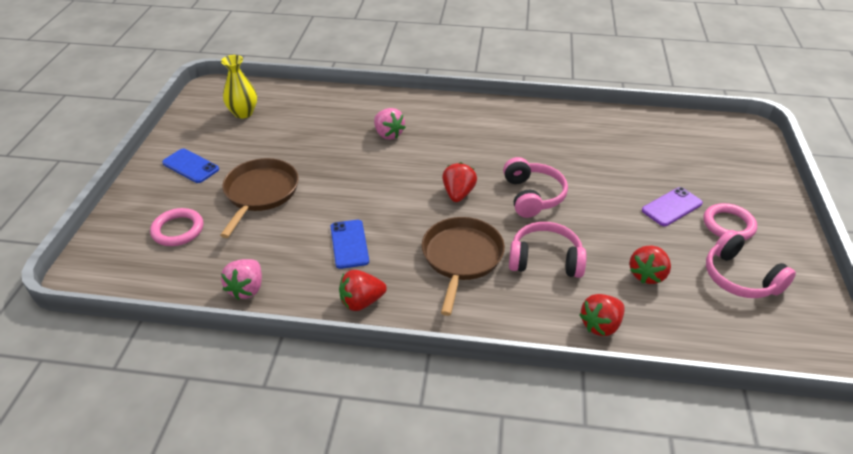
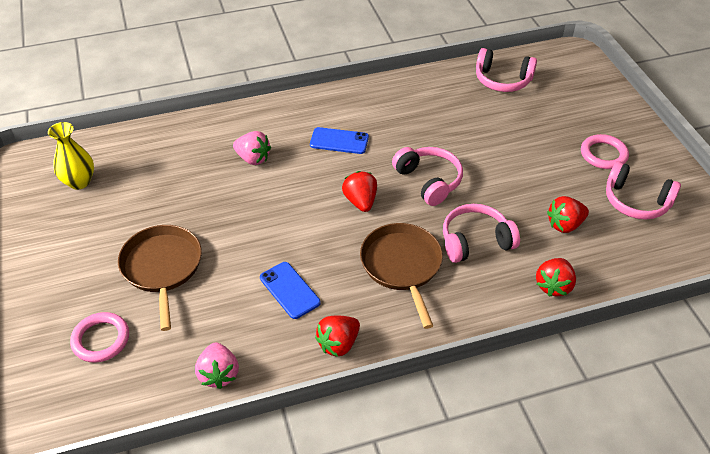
camera: 25 degrees left, 5 degrees up
(190, 166) = (63, 263): blue phone -> blue phone (339, 141)
(647, 275) = (565, 225): red strawberry -> red strawberry turned 60 degrees clockwise
(659, 133) = (502, 80): none -> pink headphones
(672, 207) = (551, 152): purple phone -> none

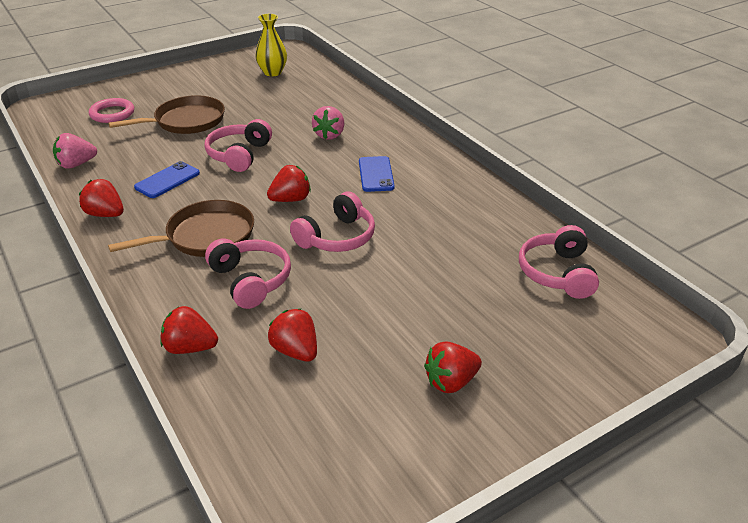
camera: 75 degrees right, 10 degrees down
(603, 154) = (451, 382): pink ring -> red strawberry
(636, 201) = (363, 422): pink headphones -> pink headphones (239, 155)

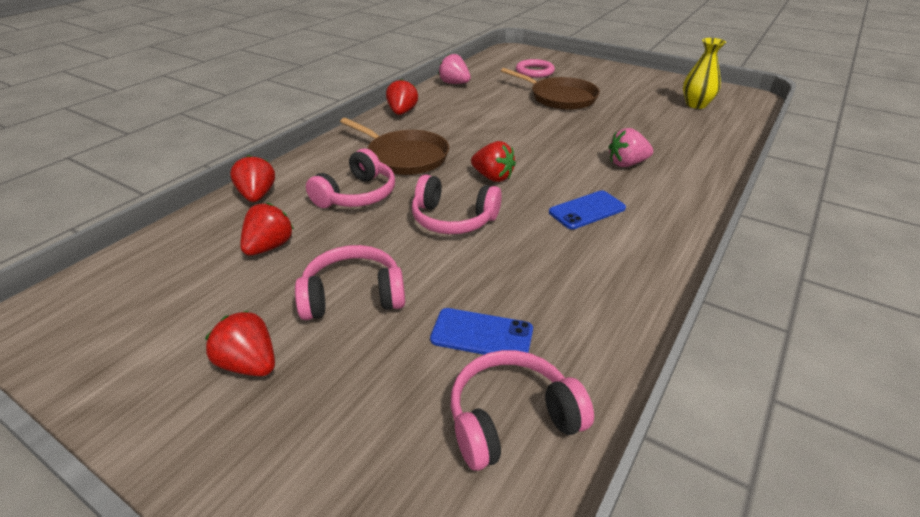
camera: 65 degrees right, 0 degrees up
(167, 180) = (467, 118): blue phone -> blue phone (482, 334)
(239, 155) = (537, 133): pink headphones -> pink headphones (353, 296)

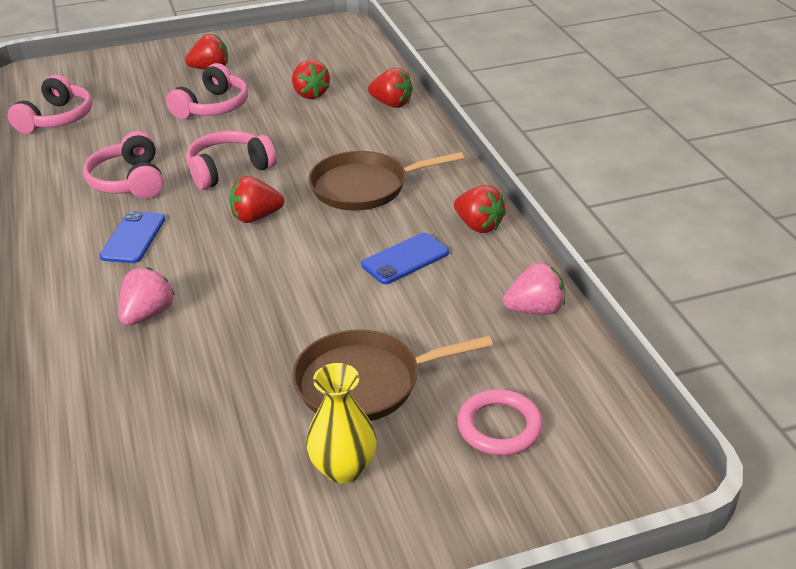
camera: 130 degrees right, 0 degrees up
(357, 195) = (329, 142): pink headphones -> pink headphones (129, 181)
(482, 334) = (113, 133): blue phone -> blue phone (405, 259)
(696, 104) = (153, 523): yellow vase -> yellow vase (343, 468)

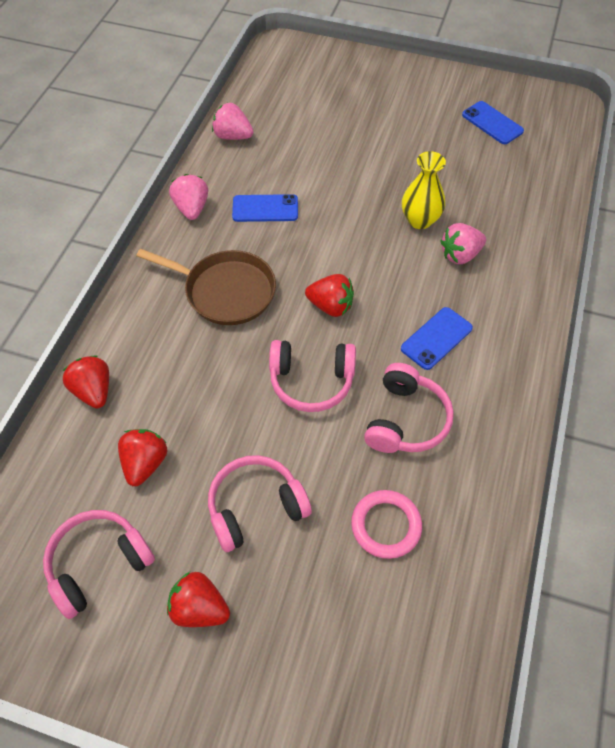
camera: 145 degrees left, 20 degrees up
(57, 118) = (433, 604): pink headphones -> pink headphones (98, 564)
(197, 518) = (492, 123): none -> blue phone
(343, 468) = (409, 111): yellow vase -> yellow vase (420, 220)
(364, 383) = (364, 144): brown pan -> none
(478, 226) = (191, 208): red strawberry -> pink strawberry
(499, 426) = (321, 93): pink ring -> pink ring (386, 525)

